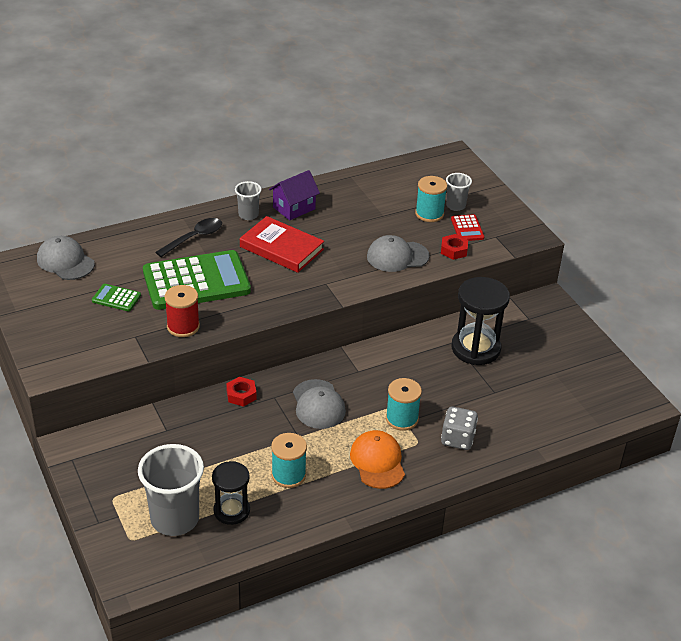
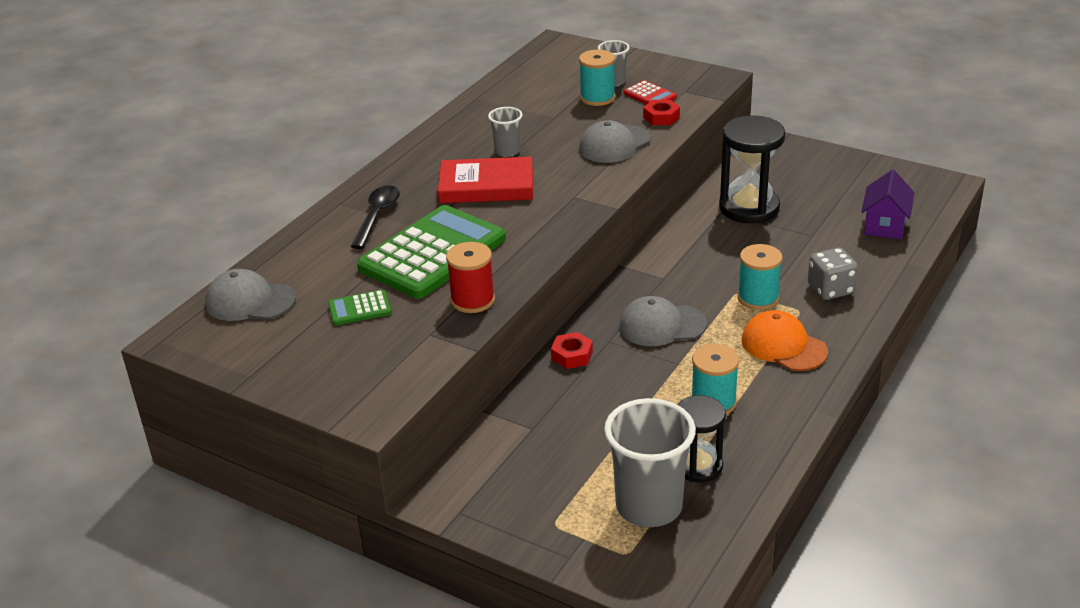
camera: 30 degrees left, 5 degrees down
(248, 215) = (411, 172): grey cup -> grey cup (507, 151)
(294, 208) = (453, 147): purple house -> purple house (885, 225)
(318, 404) = (662, 325): grey cap -> grey cap turned 135 degrees clockwise

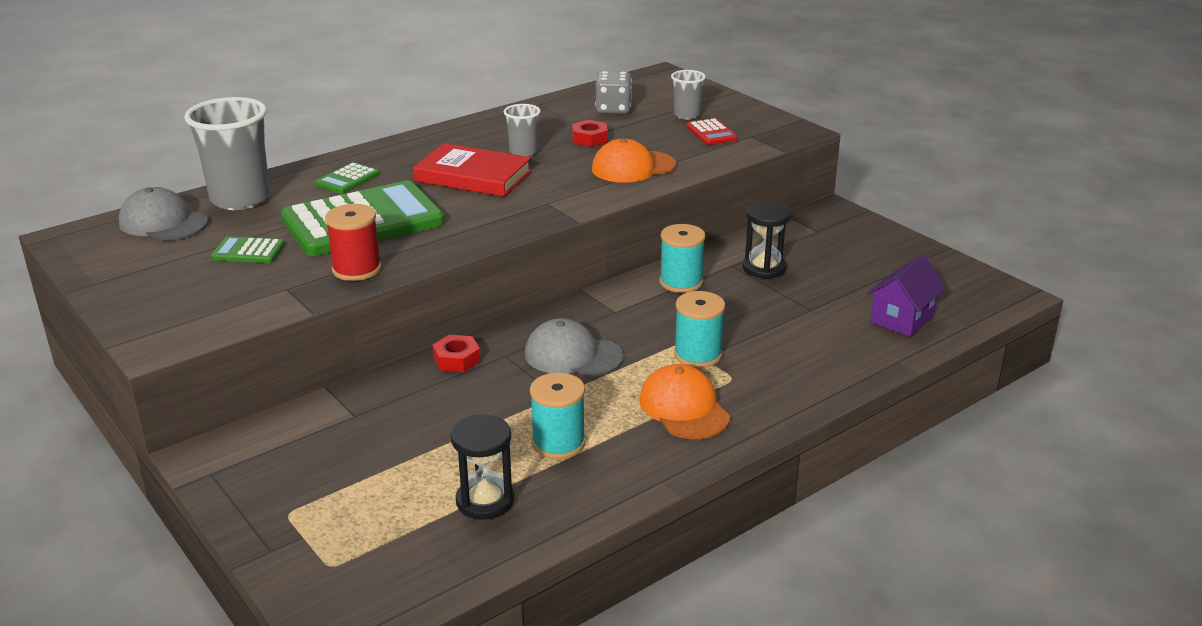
camera: 20 degrees right, 5 degrees down
(377, 216) = (347, 179): black spoon -> green calculator
(597, 98) = (656, 125): turquoise spool -> turquoise spool (681, 282)
(614, 144) = (633, 167): grey cap -> orange cap
(649, 506) = (397, 526): grey cup -> grey cup (240, 199)
(661, 117) = (704, 154): red nut -> red nut (589, 139)
(749, 208) = (764, 268): black hourglass -> black hourglass, size x0.63
(830, 289) = (785, 366): grey dice -> grey dice (613, 109)

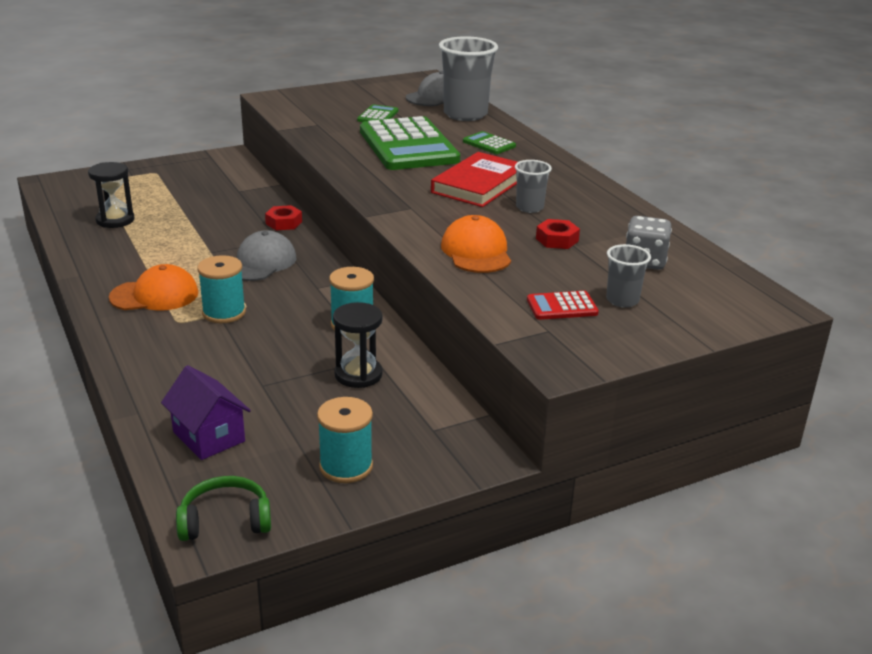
camera: 100 degrees right, 0 degrees up
(357, 269) = (331, 142): red spool -> none
(558, 443) = (153, 246): turquoise spool -> turquoise spool (346, 466)
(988, 292) = (225, 521): none -> green headphones

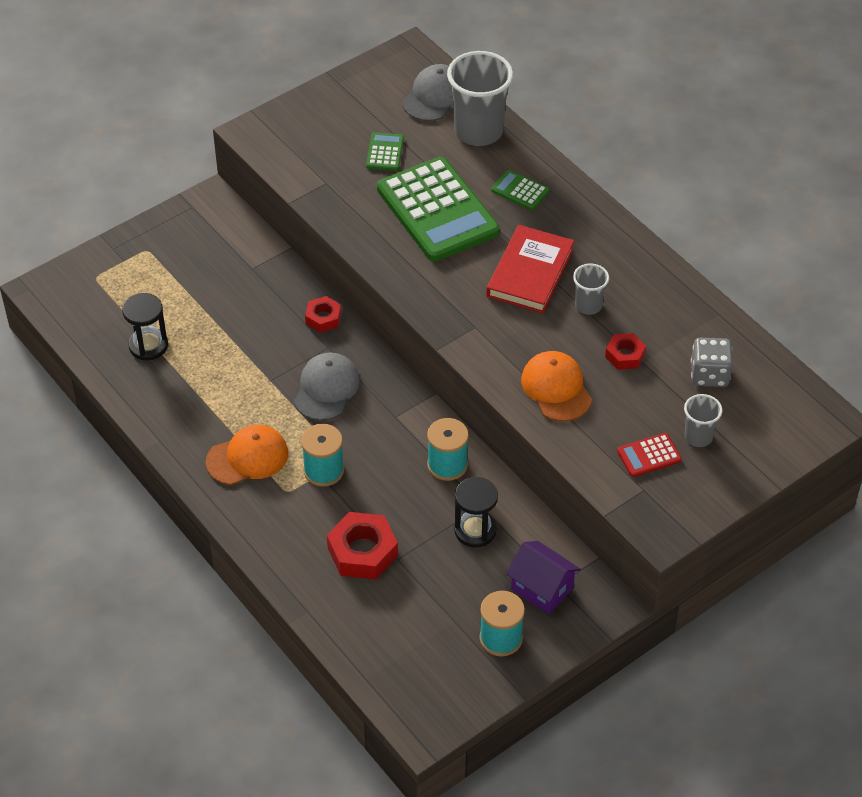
camera: 10 degrees left, 20 degrees up
(208, 436) = (378, 627): purple house -> purple house (542, 588)
(225, 521) = (429, 710): green headphones -> none
(227, 374) = (362, 552): none -> red nut

